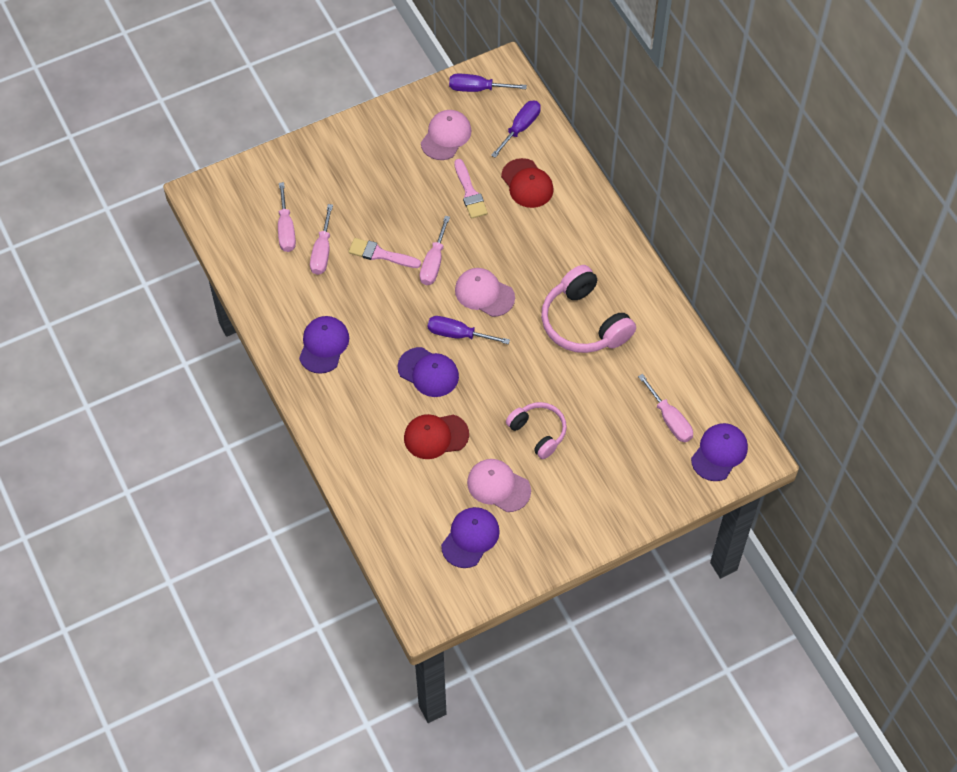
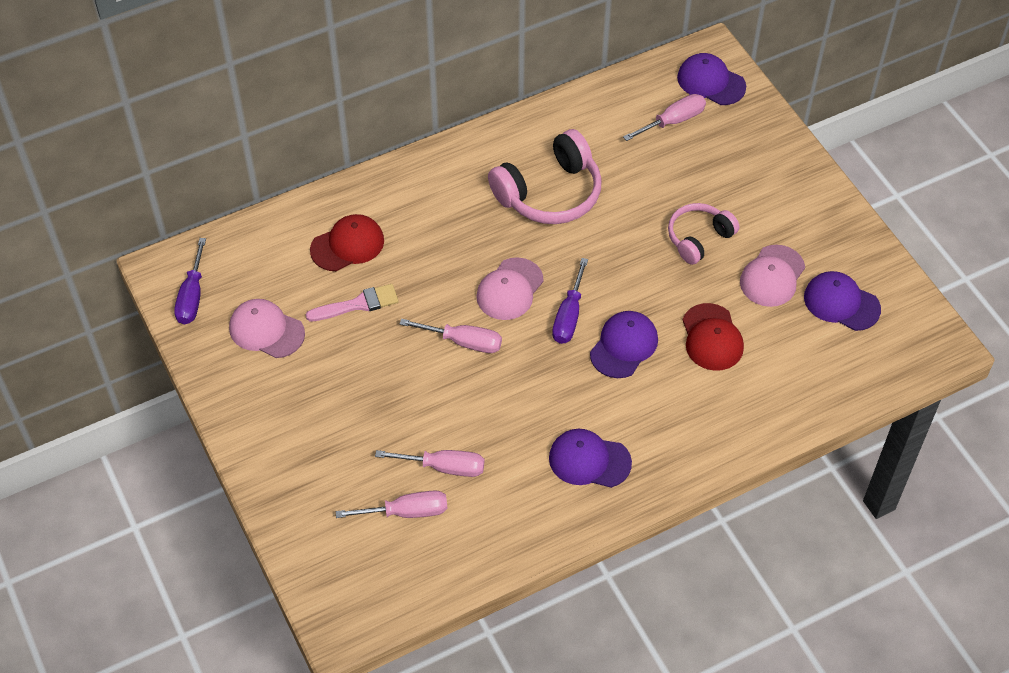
camera: 90 degrees left, 5 degrees down
(380, 254) = (450, 400): pink brush -> none
(520, 128) = (261, 251): purple screwdriver -> none

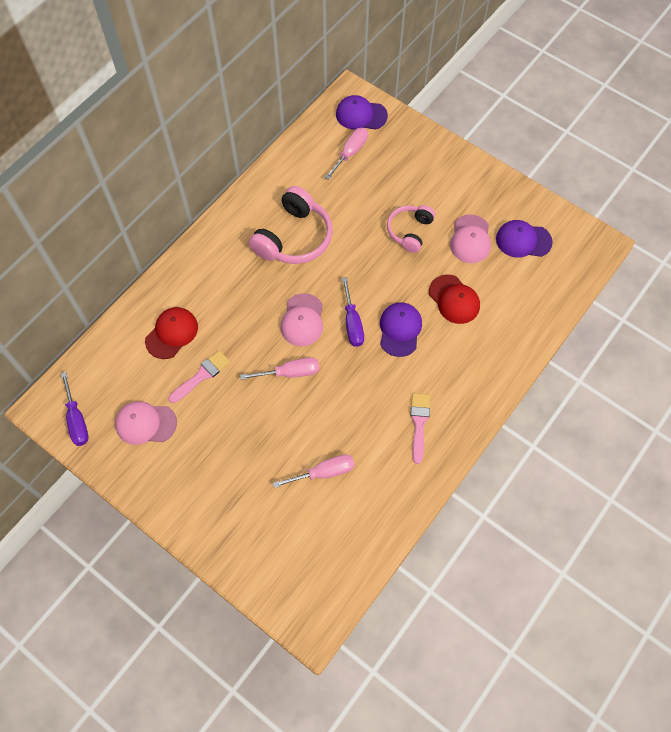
camera: 25 degrees left, 10 degrees up
(407, 512) = (315, 518): pink screwdriver -> none
(589, 460) = (419, 423): purple cap -> pink brush

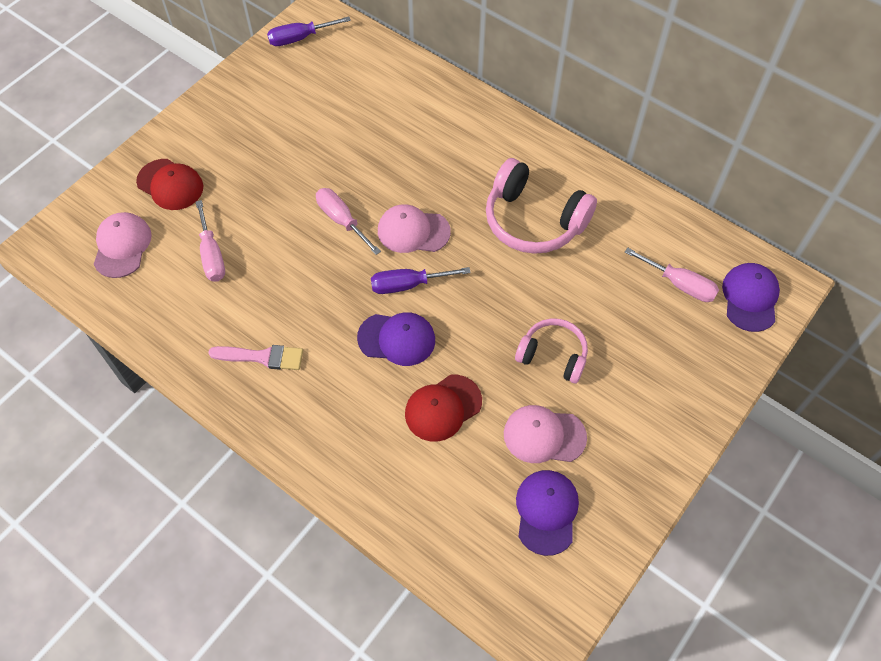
camera: 90 degrees right, 5 degrees down
(145, 423) = (290, 92): pink cap -> pink cap (122, 246)
(172, 333) = (398, 108): red cap -> red cap (170, 185)
(202, 375) = (343, 137): pink brush -> none
(290, 373) = (342, 220): pink screwdriver -> pink screwdriver turned 150 degrees clockwise

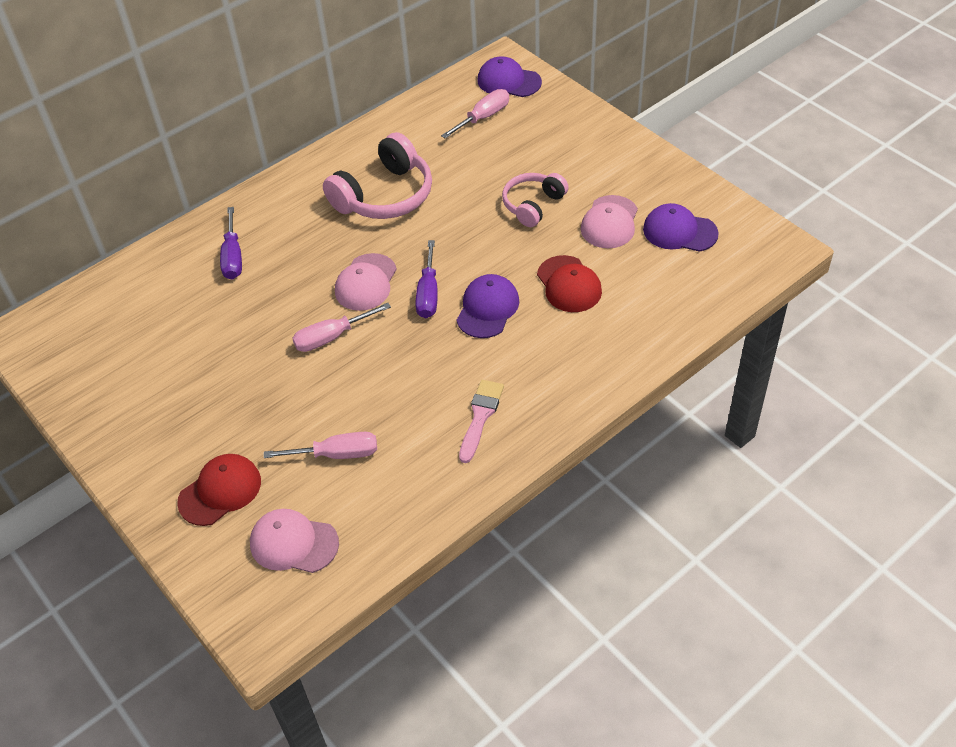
camera: 75 degrees left, 10 degrees down
(299, 38) = (51, 352): purple screwdriver -> purple screwdriver (233, 257)

